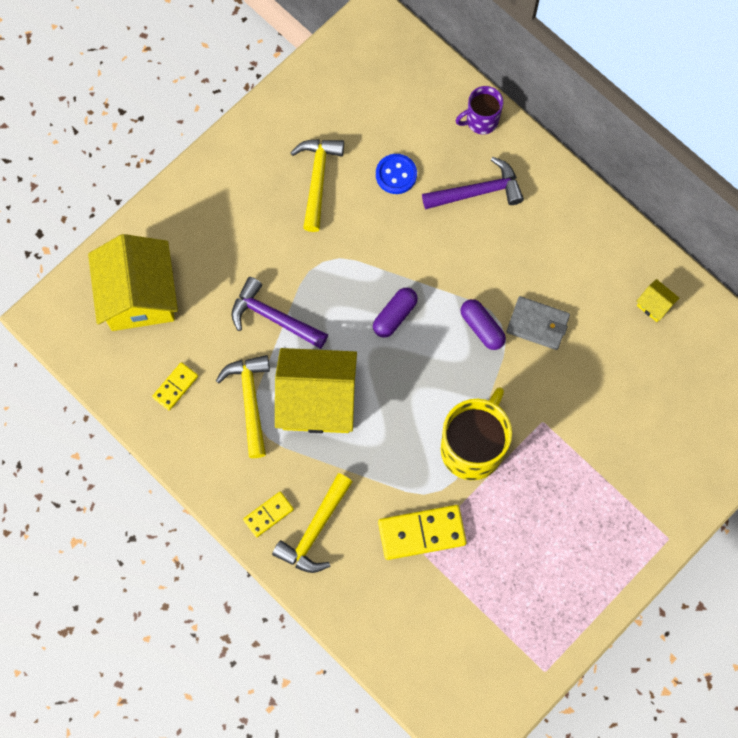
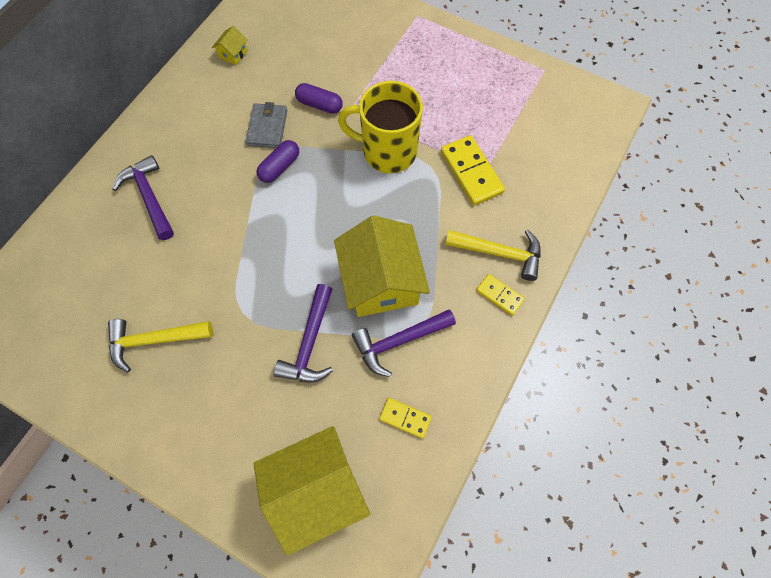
camera: 105 degrees left, 5 degrees down
(250, 401) = (399, 341): yellow hammer -> purple hammer
(395, 316) = (284, 237): purple capsule -> purple capsule (319, 105)
(396, 174) = (140, 269): blue button -> none
(481, 121) = (76, 210): purple mug -> none

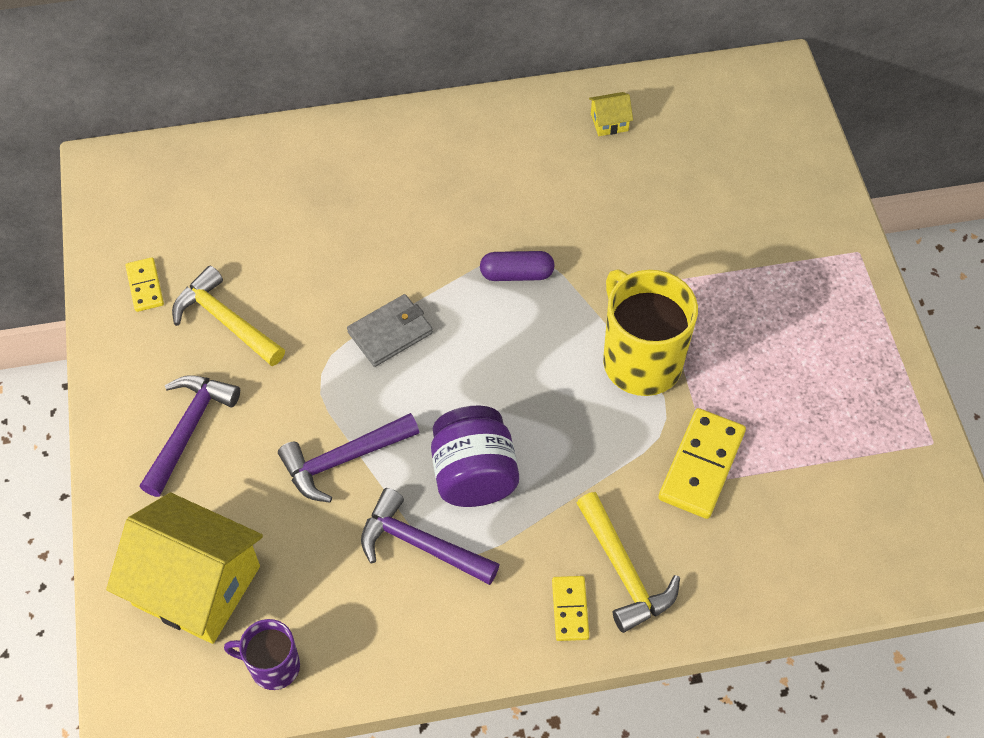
camera: 50 degrees right, 10 degrees down
(149, 197) = (369, 191): purple hammer -> purple hammer (189, 429)
(267, 127) = (552, 225): grey wallet -> grey wallet (390, 333)
(319, 105) = (631, 250): purple capsule -> none
(381, 282) = (474, 475): yellow house -> purple jar
(405, 418) = (340, 615): yellow domino -> yellow domino (145, 286)
(406, 480) = (273, 666): none -> purple mug

